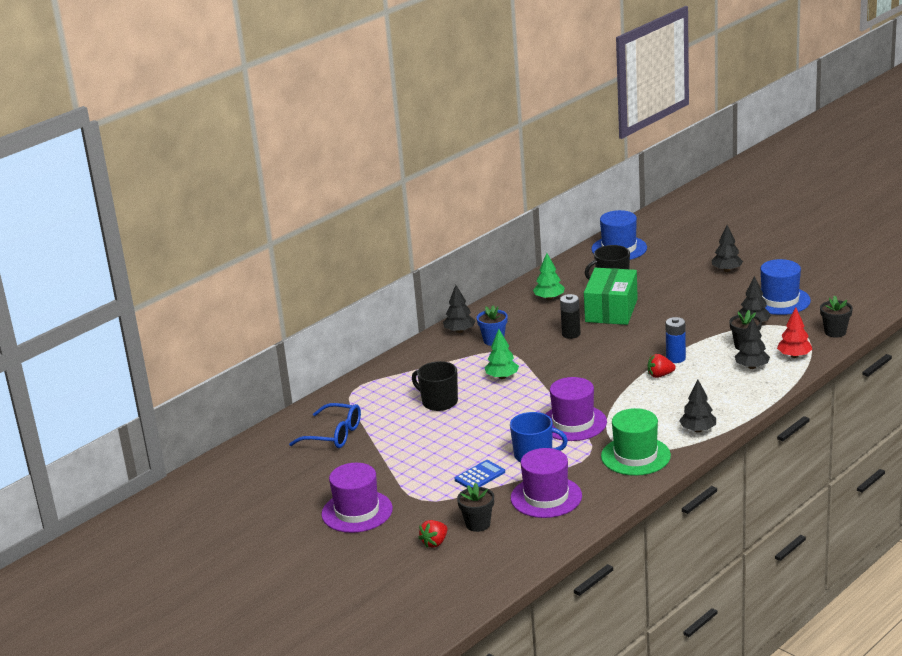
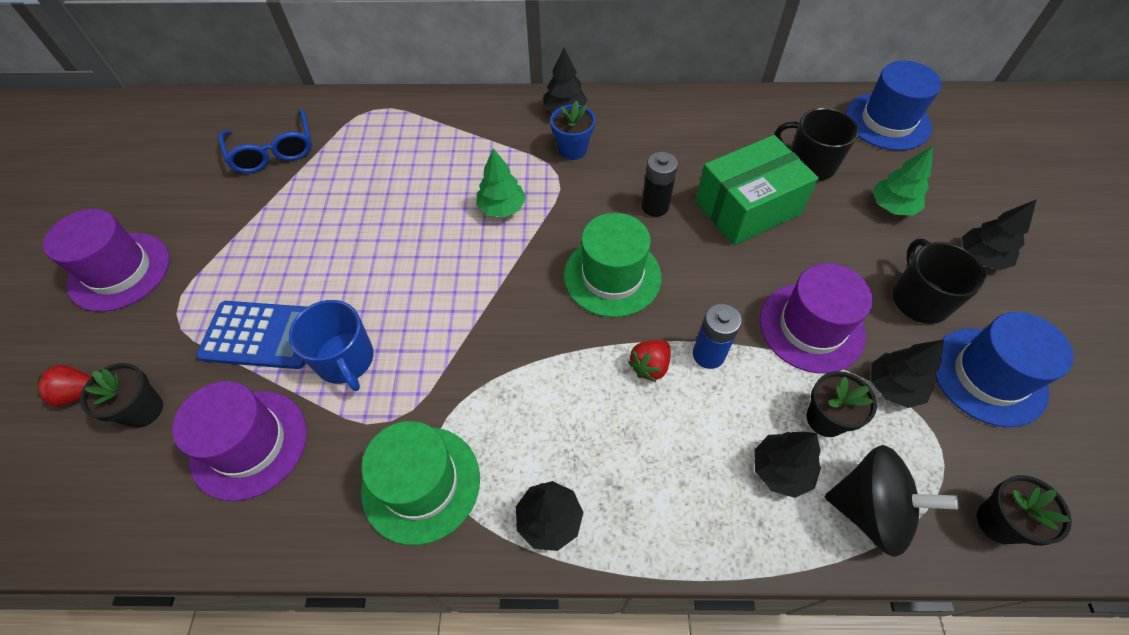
camera: 45 degrees right, 30 degrees up
(439, 402) = (403, 189): black mug -> black mug (919, 299)
(480, 476) = (262, 335): blue calculator -> blue calculator, size x1.59
(549, 298) = (710, 135): green tree -> green tree (892, 206)
(573, 423) = (453, 349): purple hat -> purple hat (811, 327)
(595, 364) = (612, 276): none -> green hat
(660, 375) = (650, 366): red strawberry -> red strawberry turned 90 degrees counterclockwise
(794, 356) = (869, 510): red tree -> black spinning top

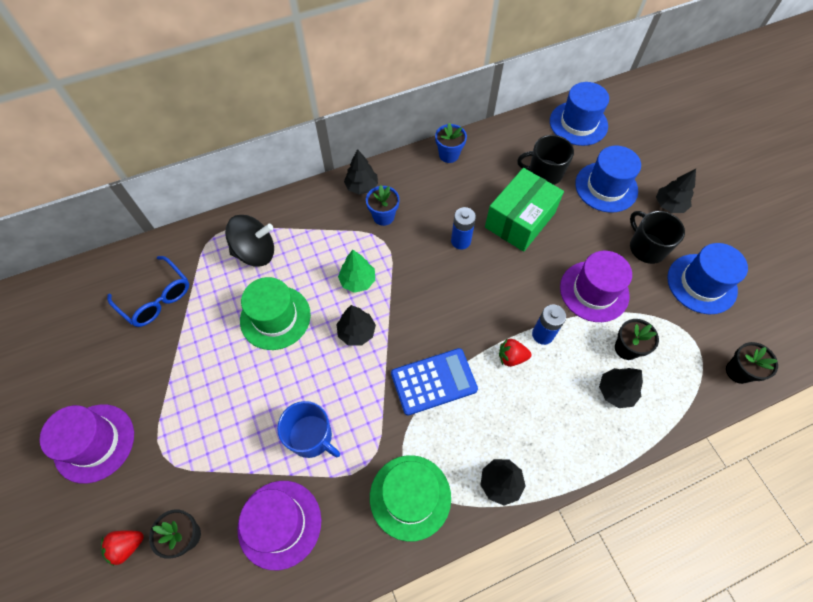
camera: 25 degrees left, 5 degrees up
(262, 335) = (240, 445): blue calculator -> blue calculator (434, 381)
(612, 276) = (458, 303): green hat -> green hat (275, 317)
(650, 366) = (511, 357): red strawberry -> red strawberry turned 75 degrees clockwise
(655, 206) = (460, 241): black battery -> blue battery
(691, 108) = (449, 155): none -> blue flower pot
(869, 510) = (672, 394): black spinning top -> black spinning top (255, 252)
(892, 206) = (606, 187): green tree -> blue hat
(893, 386) = (654, 312): black tree -> black tree (356, 332)

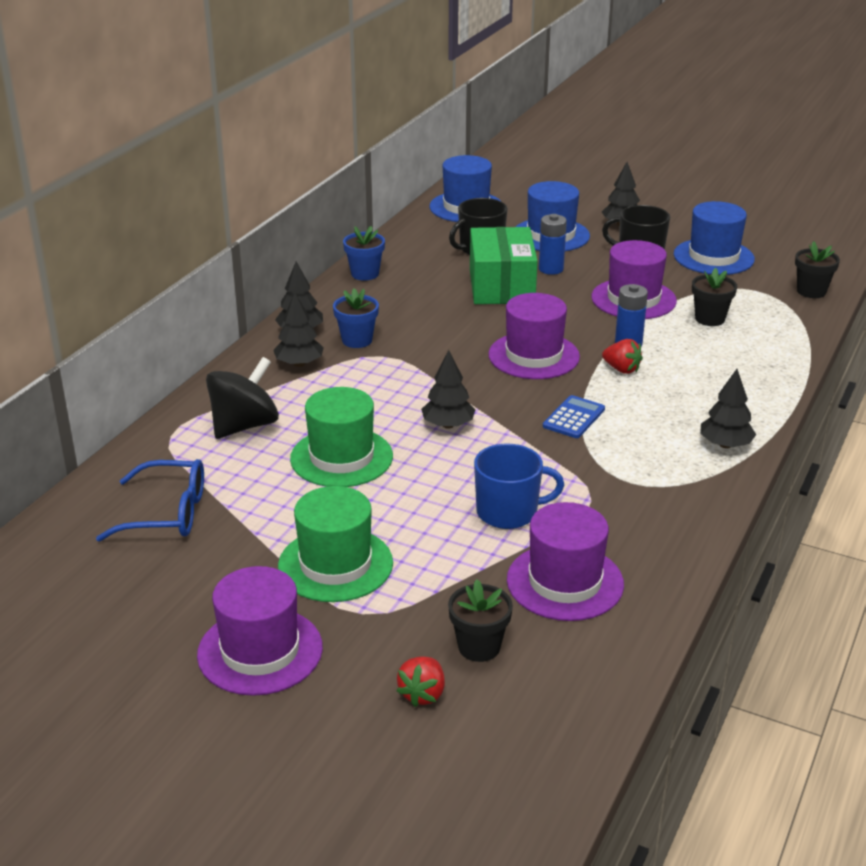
camera: 40 degrees left, 30 degrees down
(358, 281) = (396, 392): green tree -> none
(410, 497) = (661, 495): green hat -> green hat (335, 564)
(434, 381) = (574, 418): blue calculator -> blue calculator, size x0.63
(460, 241) = (463, 322): blue battery -> blue battery (551, 269)
(470, 304) = (534, 356): none -> purple hat
(511, 357) = (621, 369): red strawberry -> red strawberry turned 105 degrees counterclockwise
(616, 391) = (738, 346): black tree -> black tree (299, 364)

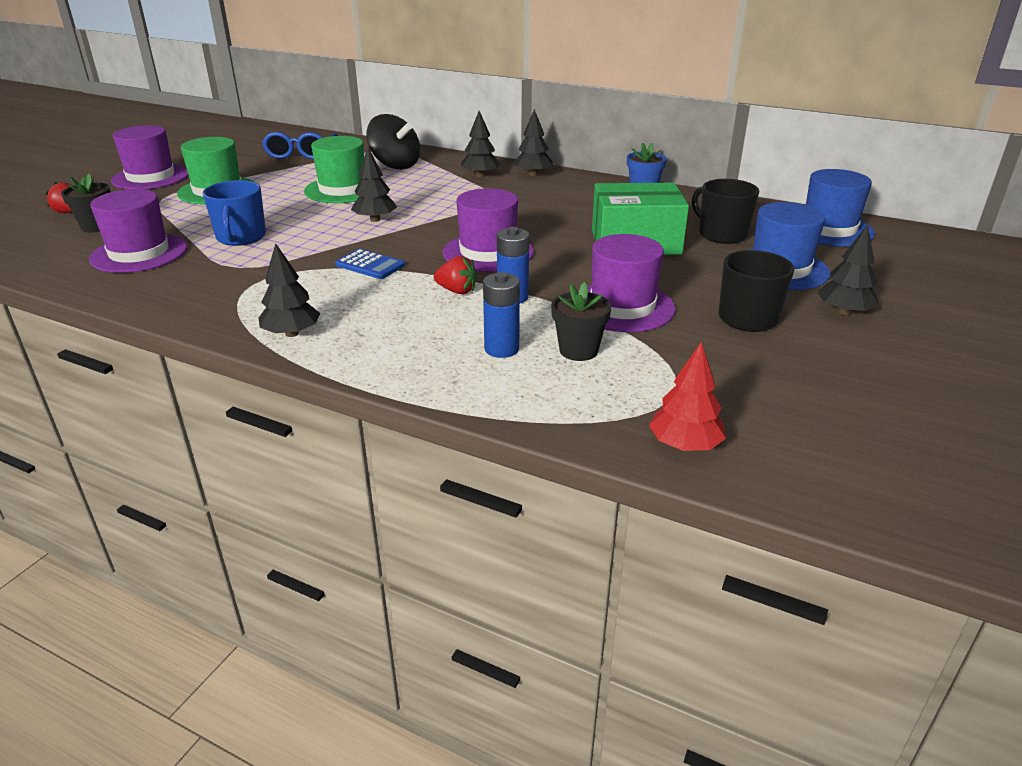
camera: 90 degrees right, 0 degrees up
(357, 340) = (518, 191): blue flower pot -> none
(551, 269) = (686, 266): blue battery -> blue battery (501, 349)
(621, 369) = (457, 291): red strawberry -> red strawberry turned 105 degrees counterclockwise
(713, 257) = (772, 371): blue hat -> none
(811, 291) = (684, 445): black flower pot -> red tree

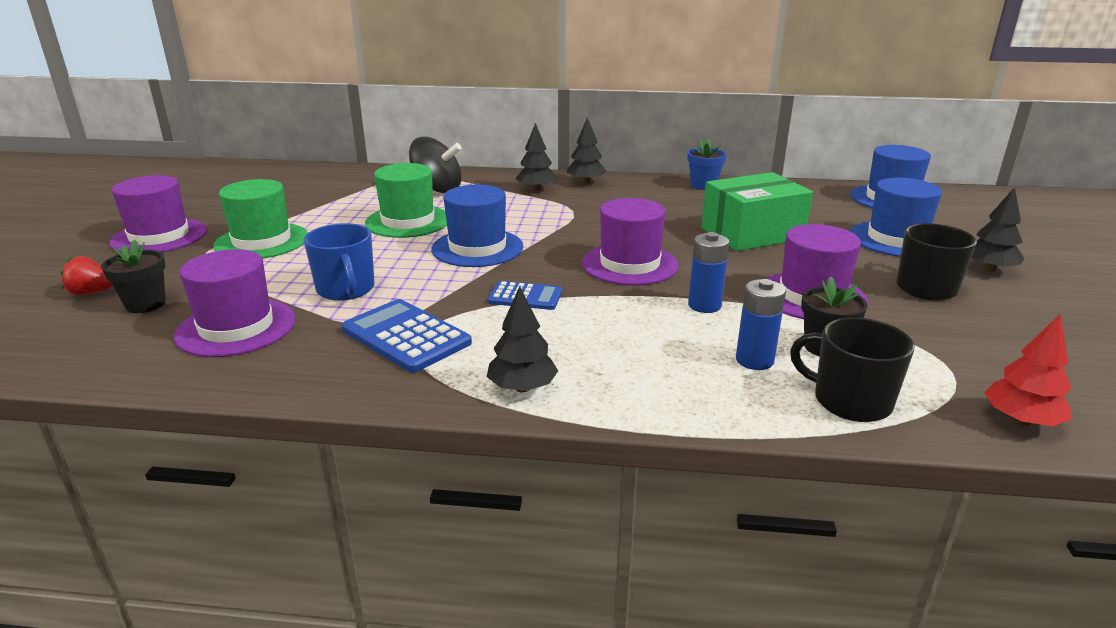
camera: 20 degrees left, 5 degrees down
(248, 280) = (406, 336): none -> blue calculator
(301, 154) = (319, 189): blue glasses -> none
(375, 219) = (477, 248): black tree -> blue hat
(457, 291) = (643, 308): red strawberry -> none
(721, 234) = (814, 216): black mug -> black mug (850, 401)

